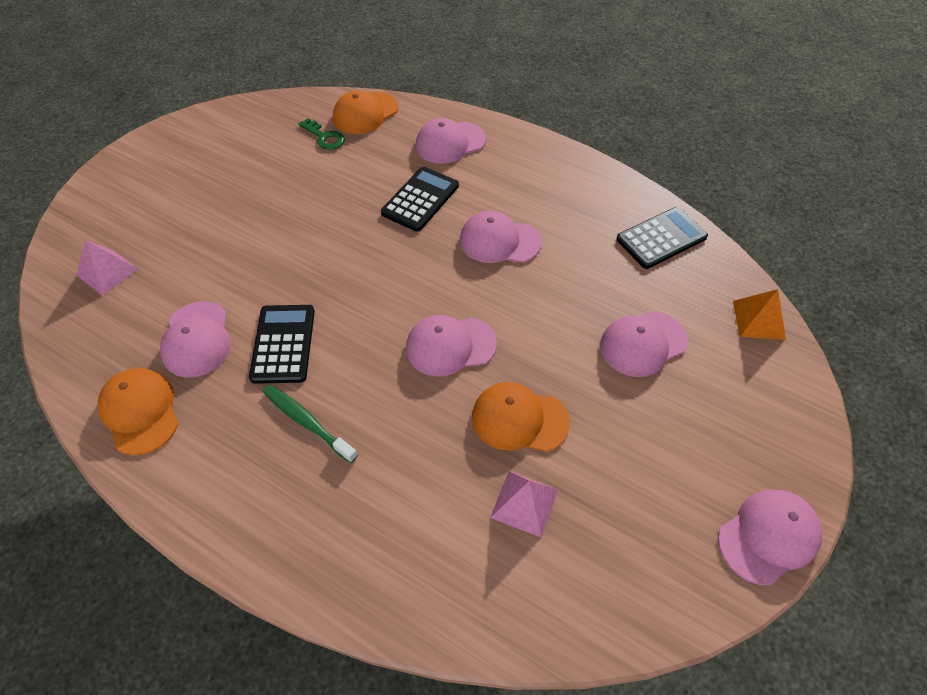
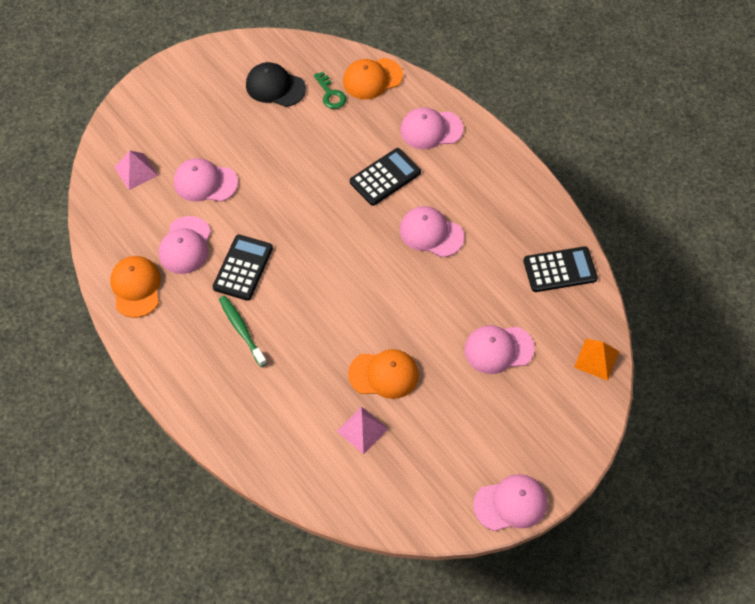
camera: 20 degrees right, 5 degrees up
(258, 145) = (275, 87): none -> black cap
(450, 346) = (358, 306): pink cap -> pink cap (205, 182)
(519, 419) = (384, 374): orange cap -> orange cap turned 150 degrees clockwise

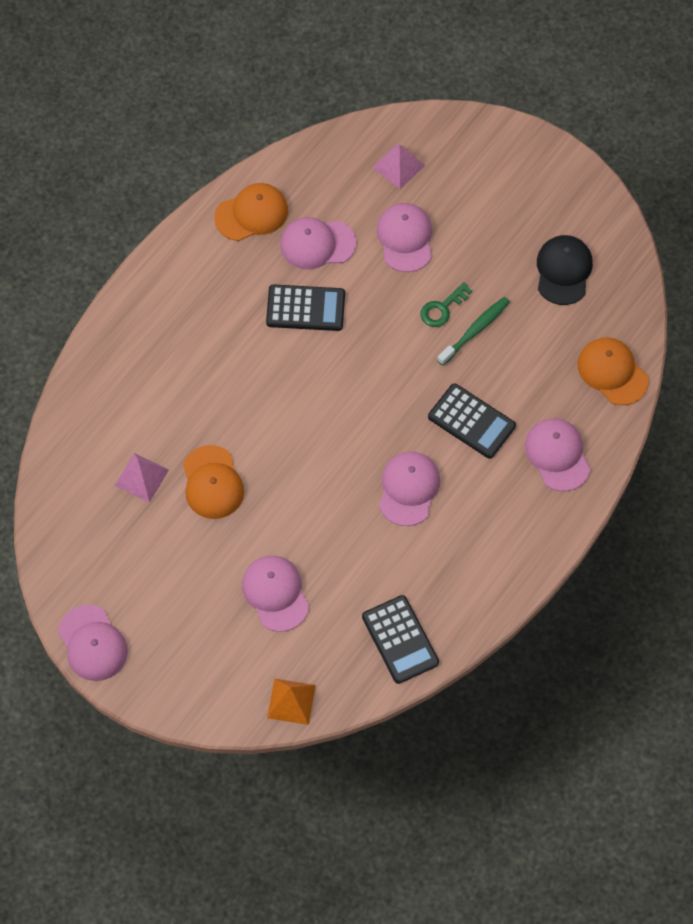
camera: 75 degrees right, 5 degrees up
(241, 330) = (228, 329): green toothbrush -> green toothbrush (475, 330)
(330, 94) = (573, 333): green key -> green key (442, 308)

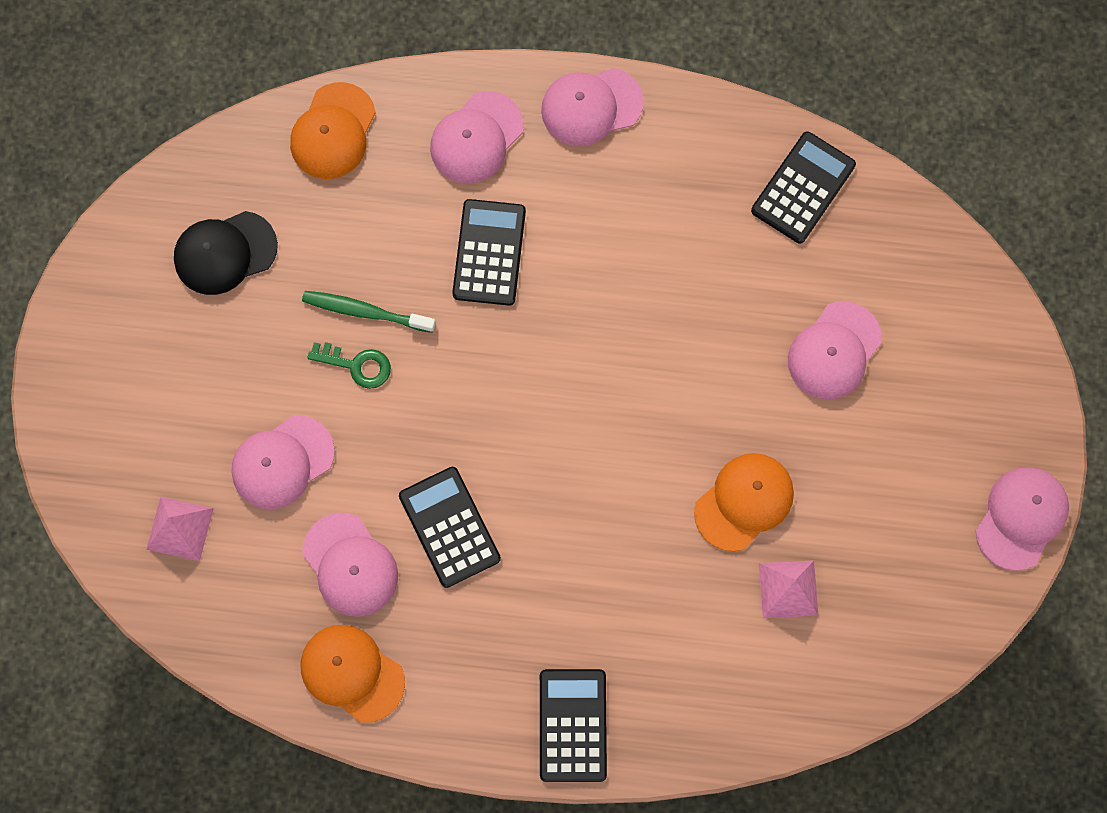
camera: 120 degrees left, 10 degrees up
(142, 313) = (573, 725): none -> black calculator
(291, 701) = (946, 262): orange pyramid -> none
(408, 489) = (616, 276): pink cap -> pink cap (591, 106)

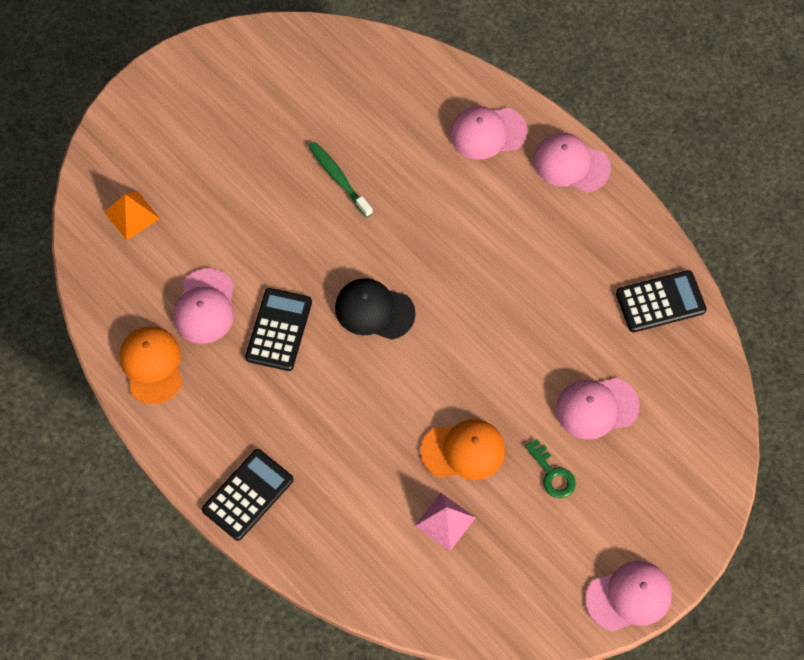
camera: 40 degrees right, 10 degrees down
(180, 528) = (132, 215): pink pyramid -> orange pyramid
(225, 253) = (290, 91): black cap -> black cap (374, 310)
(282, 462) = (219, 223): pink cap -> none
(333, 131) = (408, 71): orange cap -> none
(357, 365) = (308, 203): green key -> green key (552, 474)
(489, 253) = (438, 199): black calculator -> none

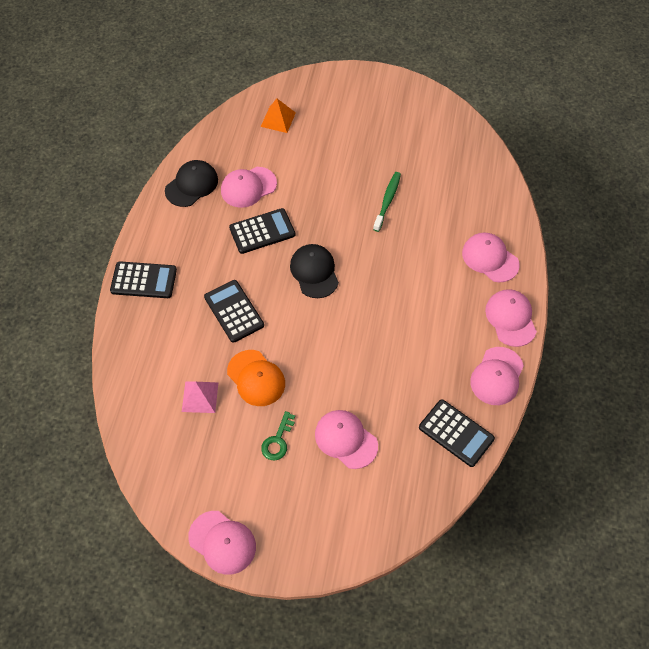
camera: 55 degrees right, 5 degrees down
(152, 365) = (192, 185): orange cap -> black cap
(363, 423) = (234, 311): none -> black calculator
(625, 222) = (497, 376): none -> pink cap

